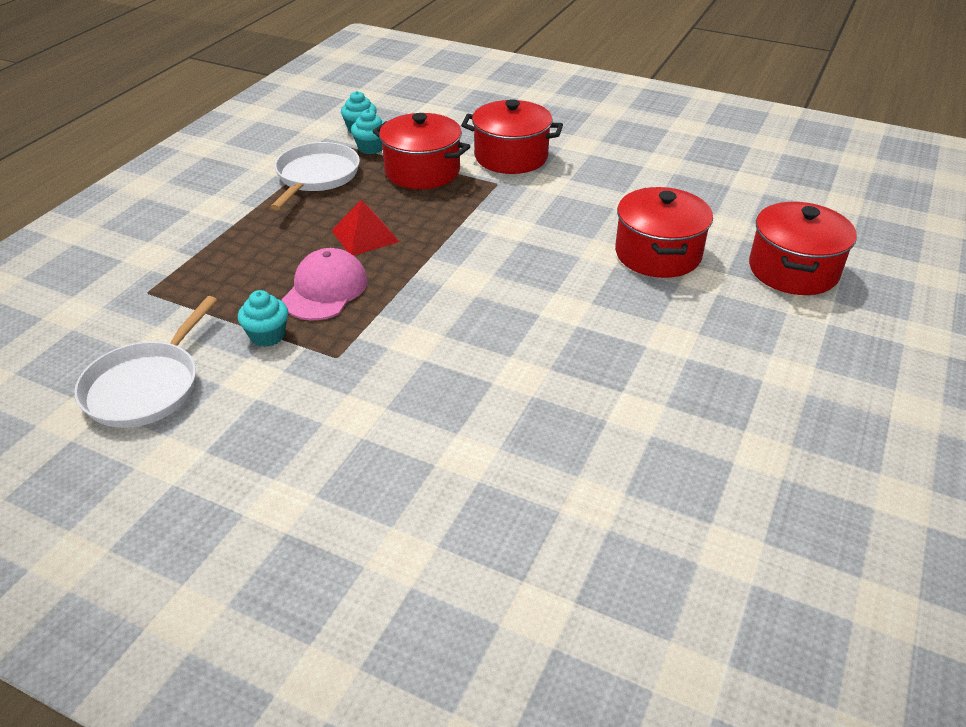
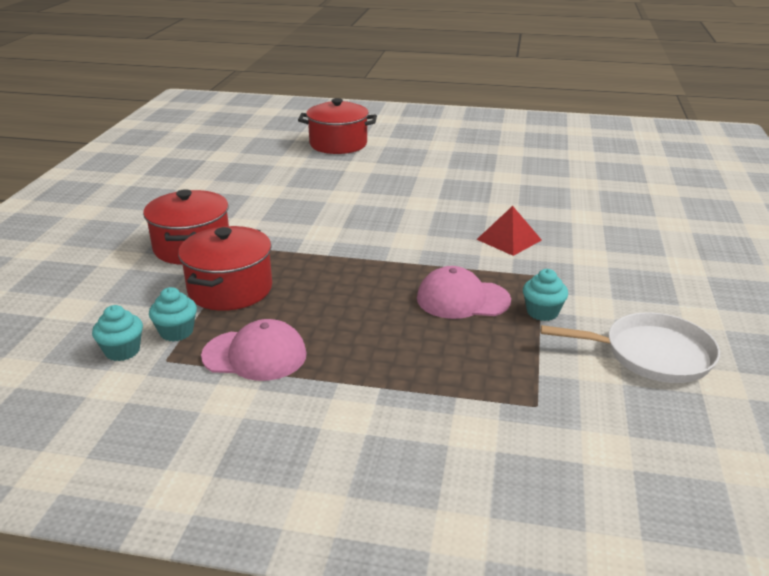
camera: 105 degrees left, 10 degrees down
(316, 176) = (255, 355): white pan -> pink cap
(365, 236) = (367, 297): red pyramid -> red pyramid (509, 239)
(658, 254) = (338, 179): red pot -> none

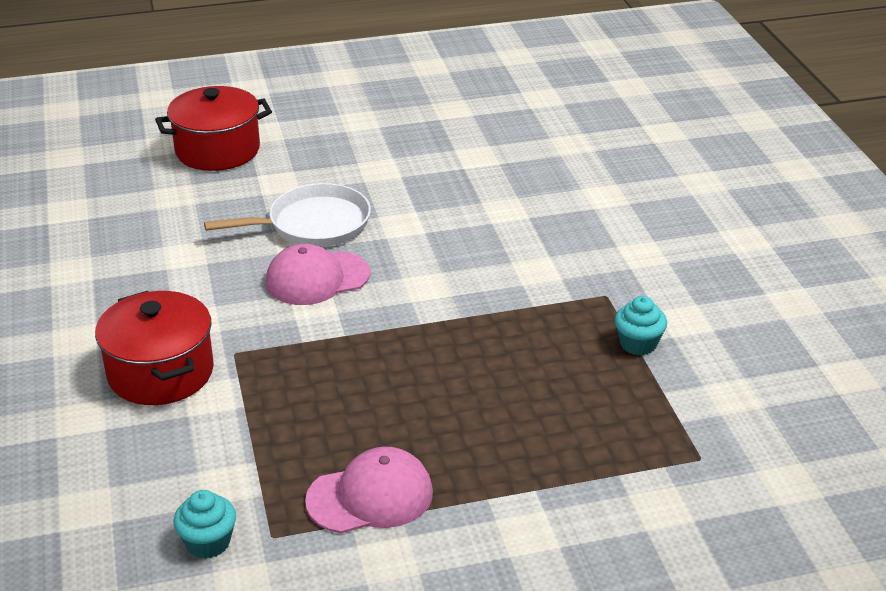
camera: 25 degrees left, 5 degrees up
(176, 332) = (251, 497): turquoise cupcake -> none
(230, 289) = (266, 419): red pot -> none
(462, 299) = (545, 352): pink cap -> pink cap (317, 278)
(509, 239) = (540, 253): red pyramid -> none
(652, 354) = (772, 363): white pan -> white pan (314, 224)

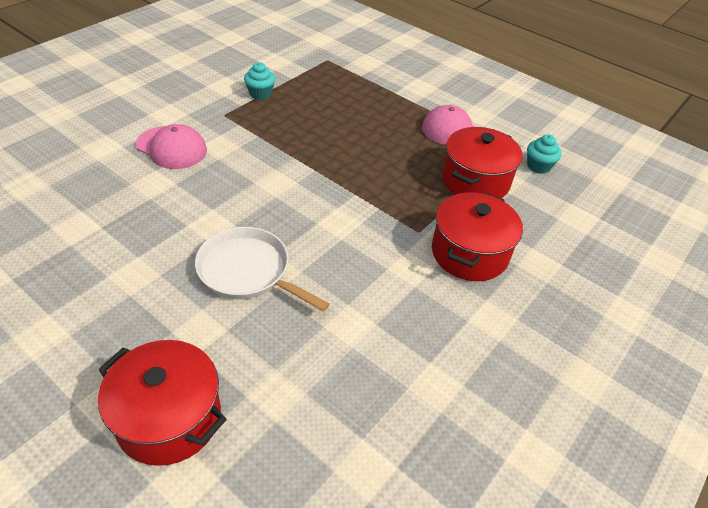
camera: 130 degrees left, 10 degrees up
(254, 452) = (475, 181): none -> red pot
(317, 278) = (312, 234): pink cap -> pink cap (171, 148)

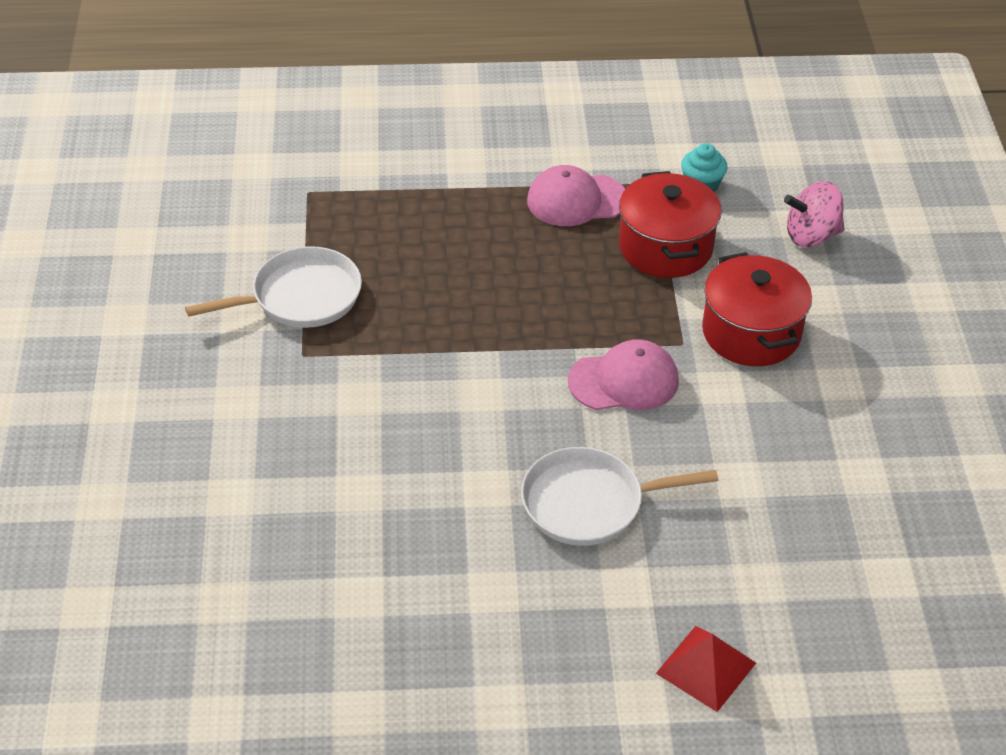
camera: 40 degrees left, 0 degrees up
(169, 418) = (706, 668): red pot -> red pyramid
(171, 148) = (310, 438): pink cap -> pink cap (624, 381)
(260, 94) = (301, 297): turquoise cupcake -> white pan
(579, 229) = (811, 235): none -> pink spinning top

